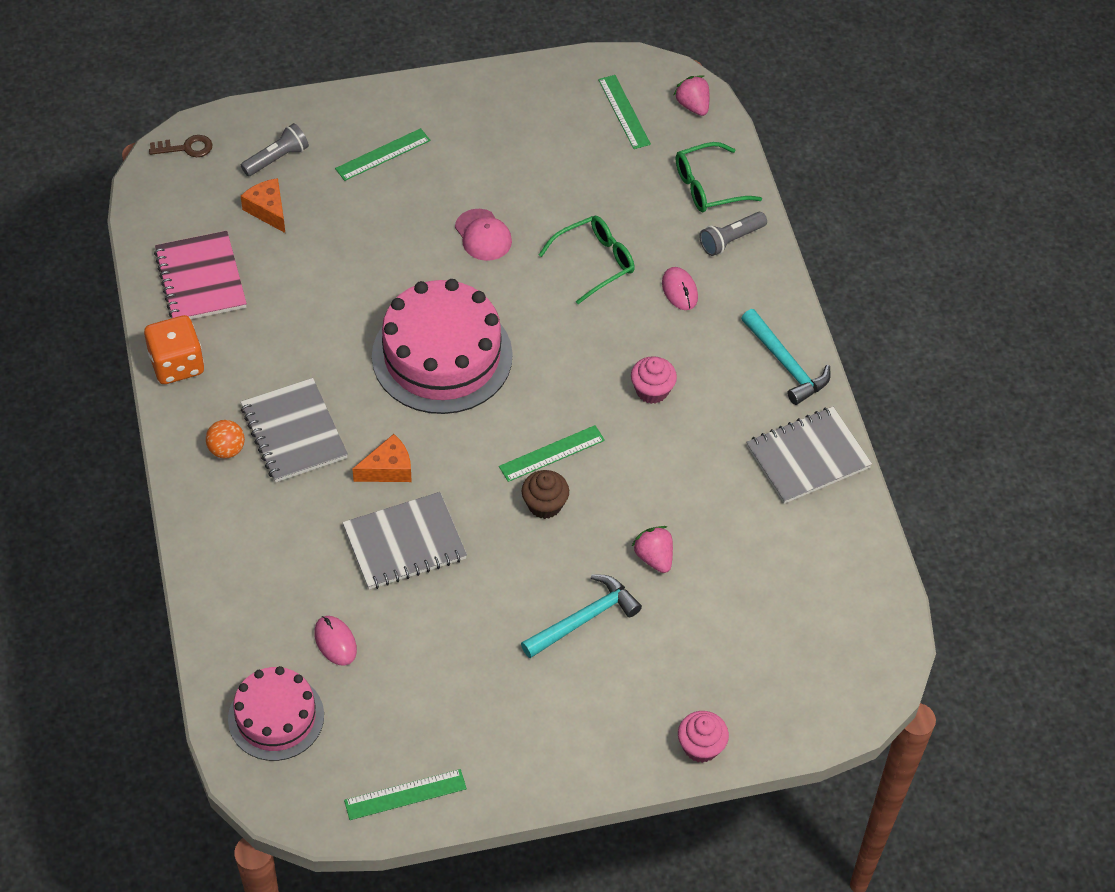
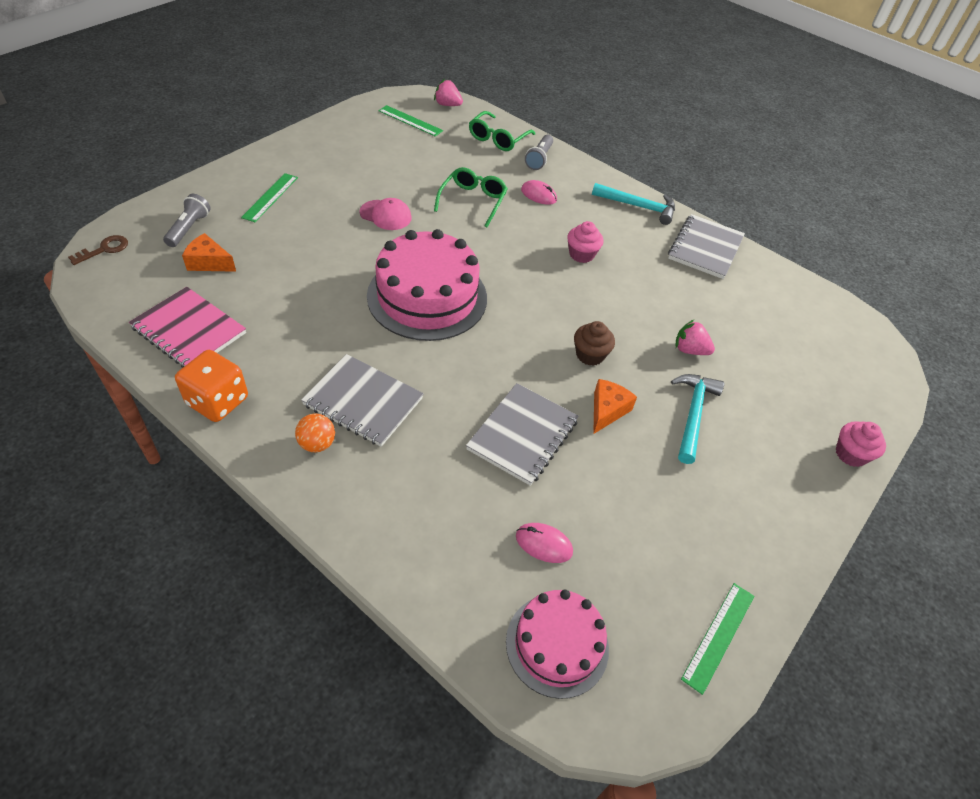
camera: 40 degrees left, 5 degrees down
(388, 469) = (460, 389): orange cheese -> orange cheese (607, 410)
(552, 453) = (561, 321): green ruler -> none

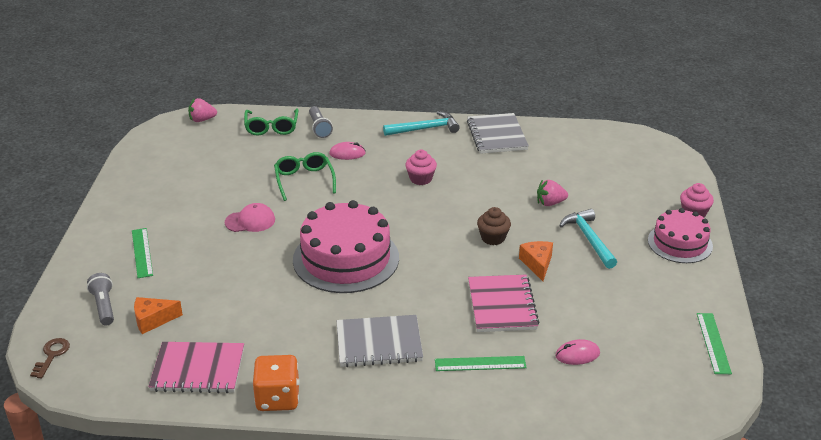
camera: 30 degrees left, 15 degrees down
(317, 444) = (378, 383): orange ball -> none
(410, 121) = (186, 145): green ruler -> green ruler (480, 364)
(522, 435) = (502, 305): grey notebook -> pink notebook
(557, 644) = (637, 397): pink cake -> pink cake (680, 243)

